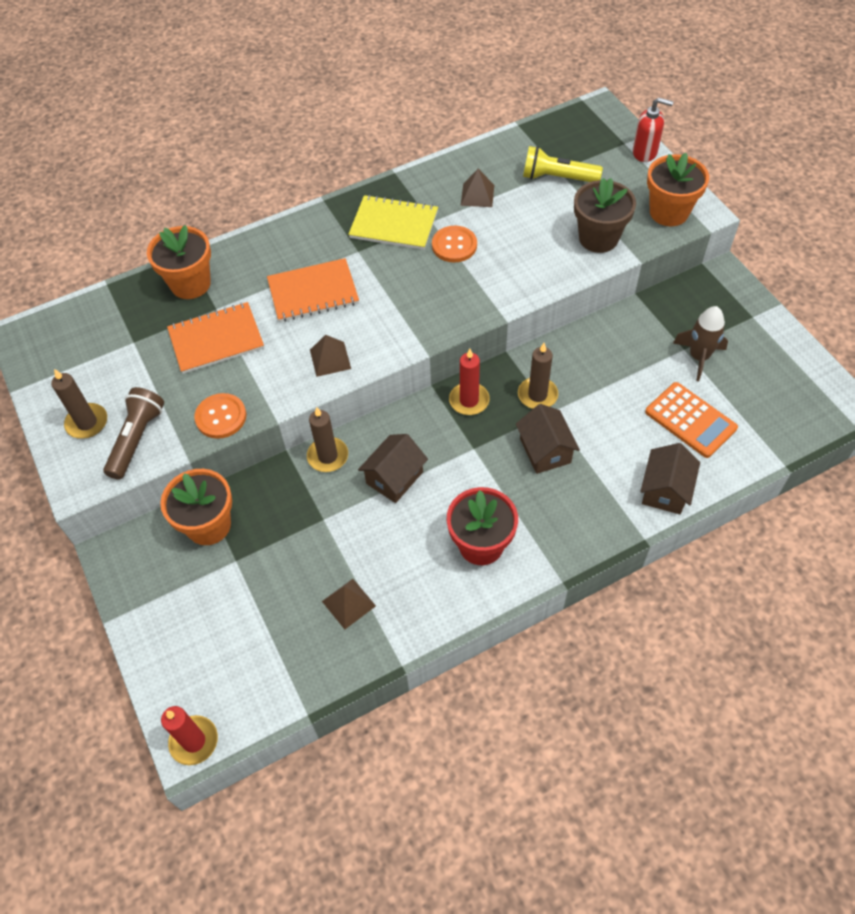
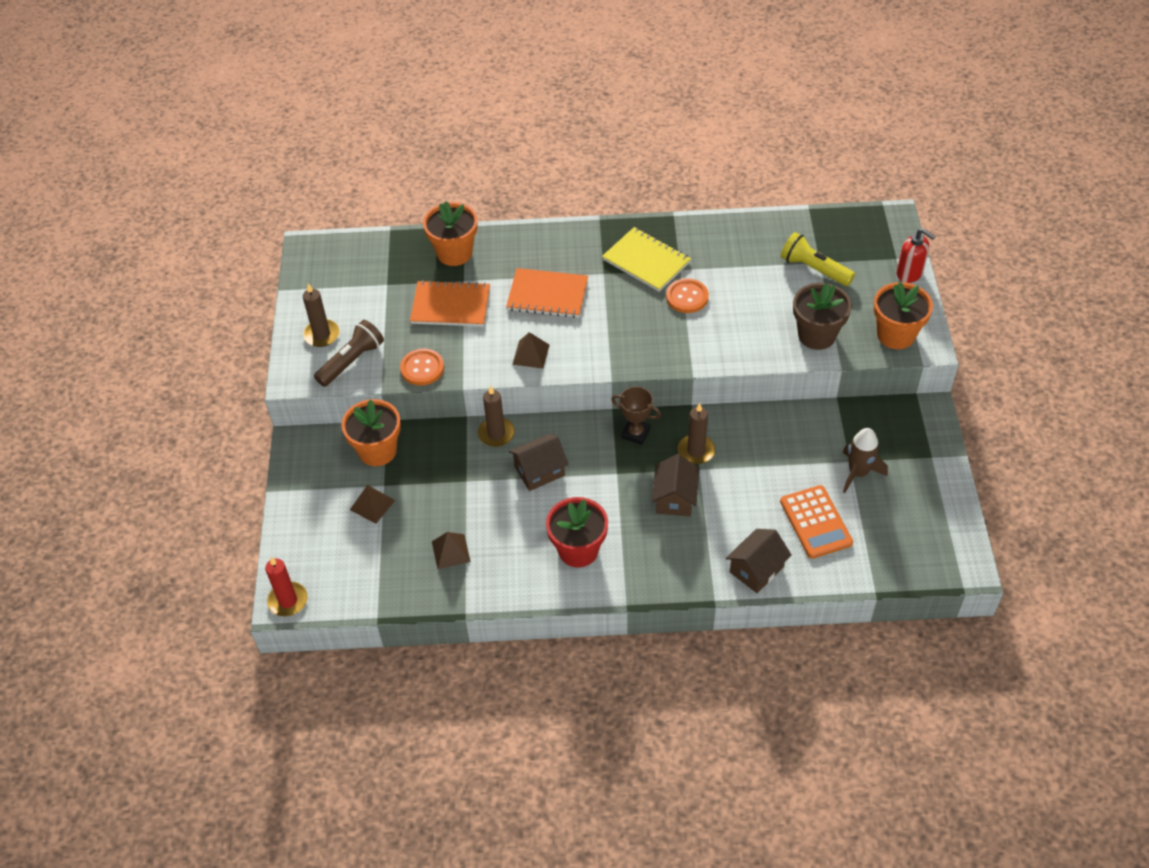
camera: 25 degrees right, 5 degrees down
(469, 400) = (635, 433): red candle -> brown trophy
(477, 195) = (733, 260): brown pyramid -> brown pyramid (372, 505)

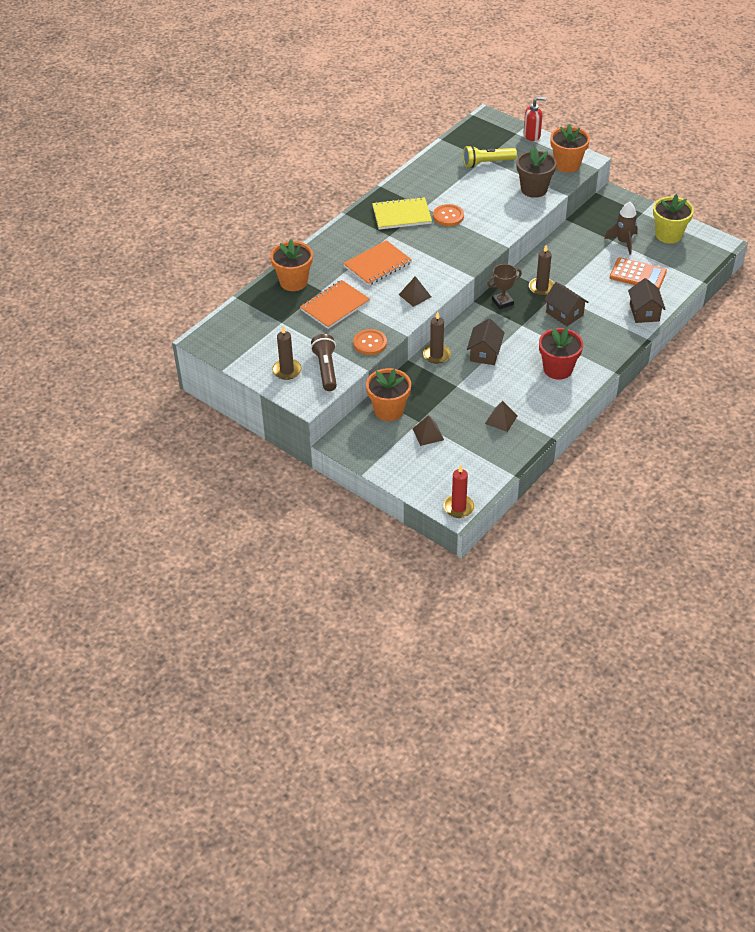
camera: 50 degrees left, 5 degrees down
(921, 507) = (668, 235): none -> yellow flower pot

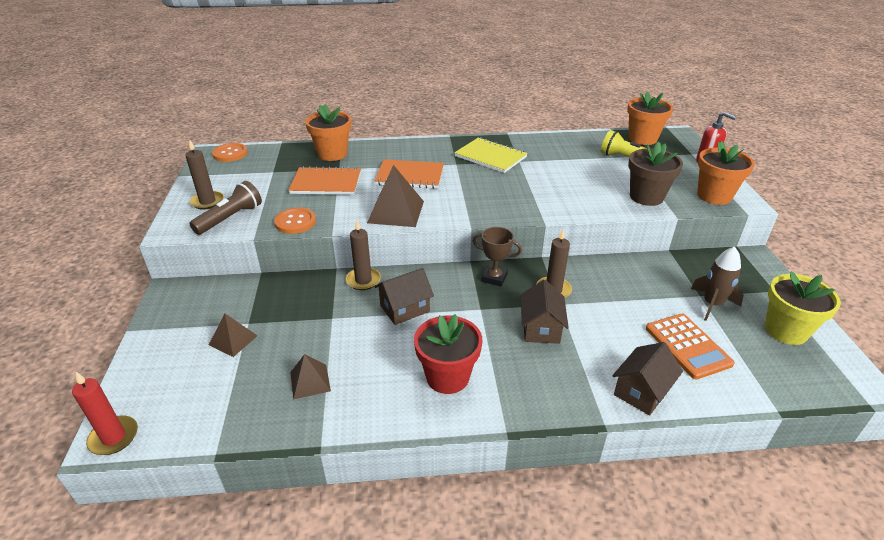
camera: 45 degrees right, 10 degrees down
(389, 410) = (247, 295): orange flower pot -> orange flower pot (642, 138)
(415, 295) = (396, 212): brown pyramid -> brown pyramid, size x1.69
(448, 216) = (528, 176): orange button -> orange button (230, 153)

